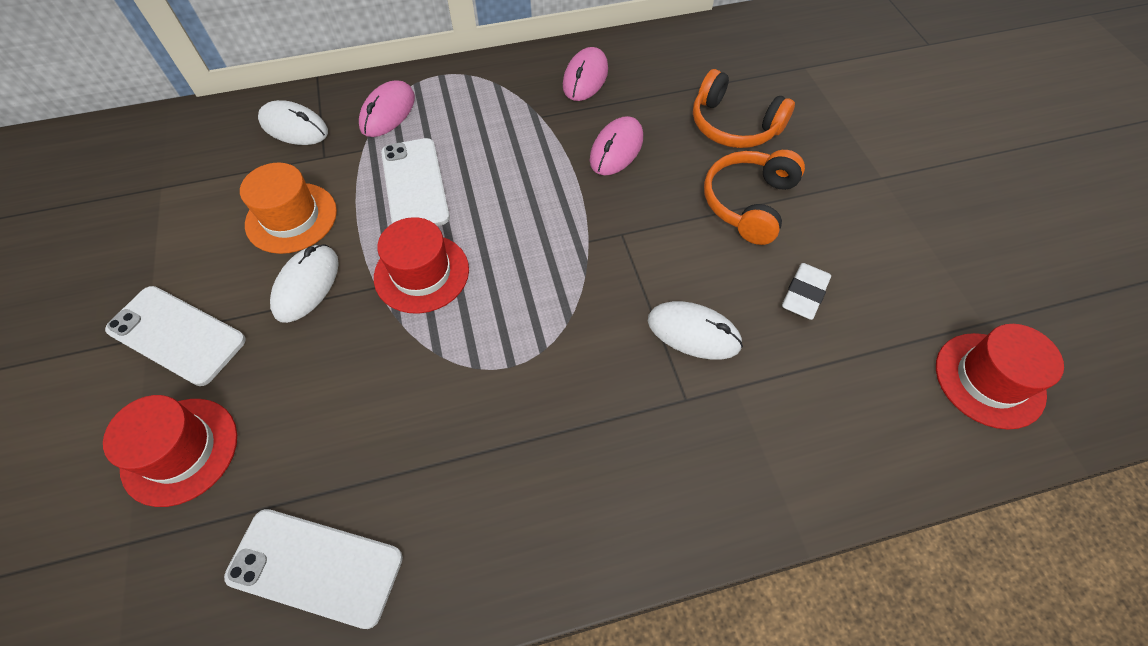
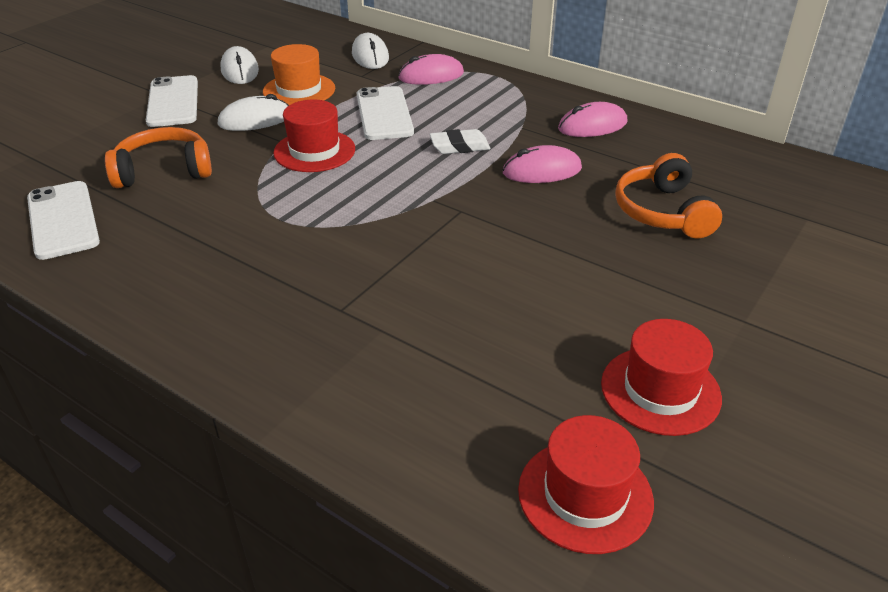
camera: 50 degrees right, 20 degrees down
(180, 451) = (99, 141): red hat -> red hat (660, 390)
(415, 185) = (384, 114): white phone -> white phone turned 45 degrees counterclockwise
(693, 332) = (409, 286): white mouse -> white mouse (240, 70)
(748, 203) = (586, 256): orange headphones -> orange headphones (164, 170)
(804, 294) = (528, 328): white eraser -> white eraser (459, 146)

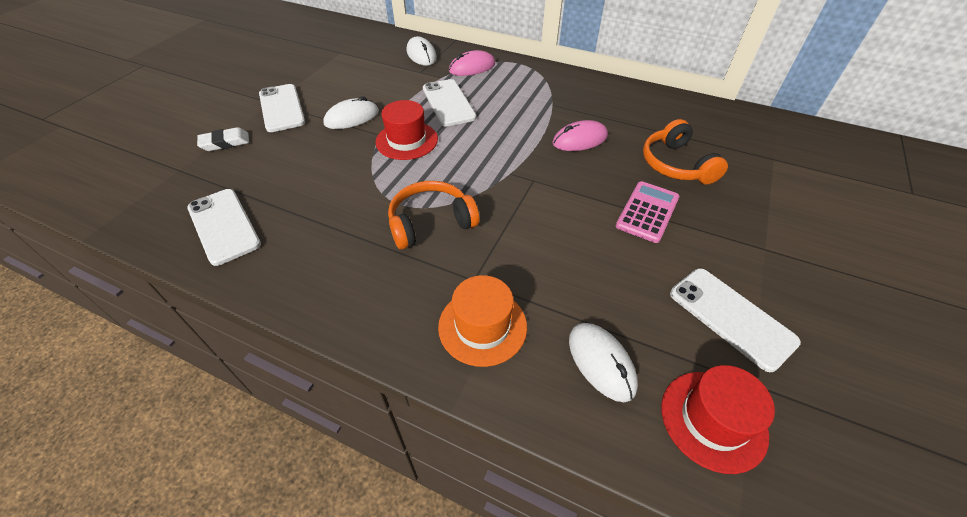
camera: 10 degrees left, 10 degrees up
(164, 170) = (293, 170): orange headphones -> orange headphones (430, 222)
(240, 70) = (326, 75): white mouse -> white mouse (601, 362)
(299, 90) = (377, 89): orange hat -> orange hat (482, 326)
(459, 146) = (513, 125): white eraser -> white eraser (225, 142)
(592, 126) = (601, 98): pink mouse -> none
(598, 261) = (647, 212): none -> pink calculator
(660, 390) = (731, 317): red hat -> white phone

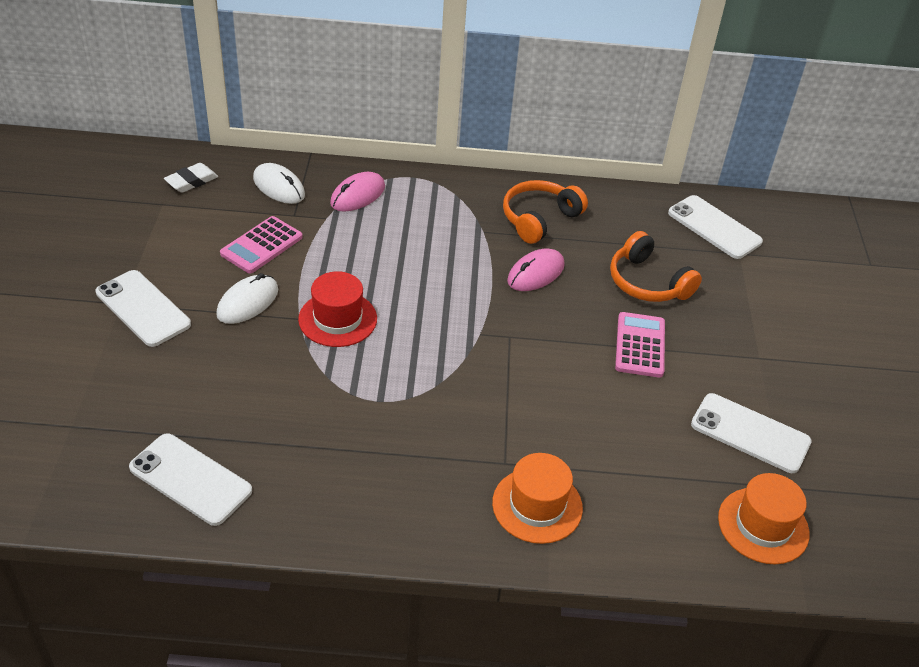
camera: 25 degrees left, 5 degrees down
(225, 142) = (104, 375): white eraser -> white eraser (191, 181)
(386, 86) = (261, 245): none -> pink calculator
(430, 222) = (426, 414): orange headphones -> orange headphones (539, 219)
(448, 103) = (358, 255): white phone -> white phone (714, 227)
(601, 362) = (657, 506): white mouse -> none
(713, 420) = (763, 525): red hat -> orange hat

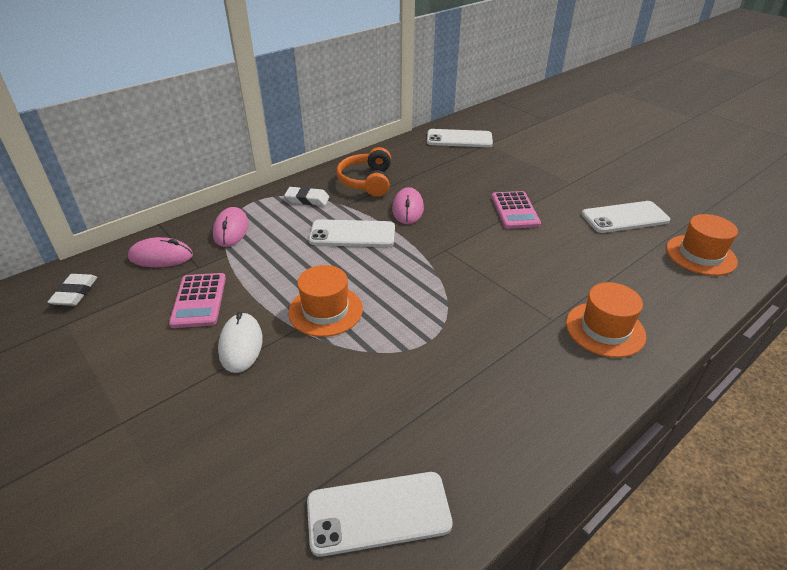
camera: 40 degrees left, 5 degrees down
(143, 308) = (150, 412): white phone -> white phone (352, 234)
(279, 187) = (161, 256): white mouse -> pink mouse
(337, 319) = (325, 310): red hat -> orange hat
(458, 204) = (307, 199): none -> white eraser
(640, 345) = (514, 210): pink calculator -> pink calculator turned 150 degrees counterclockwise
(647, 282) = (470, 180): orange headphones -> none

